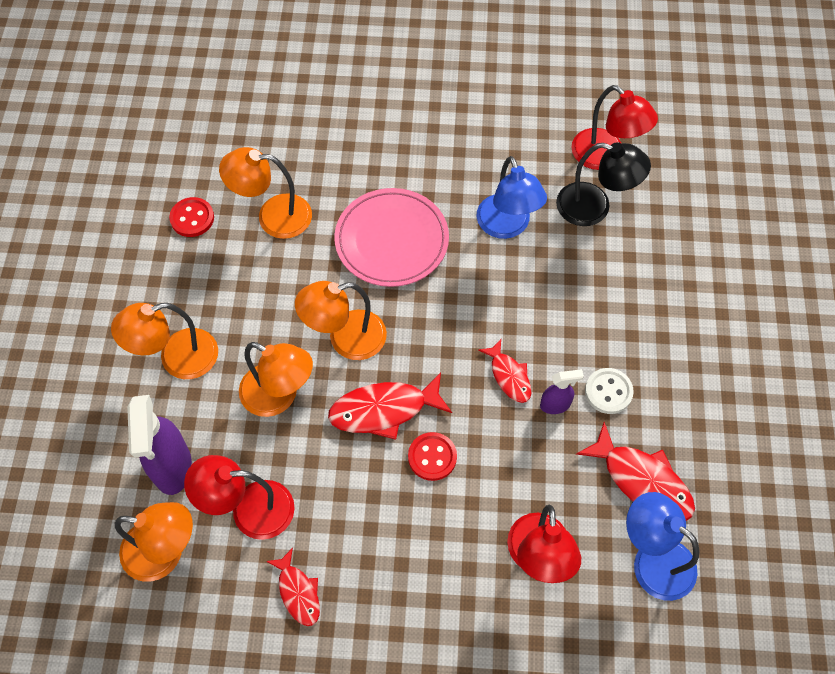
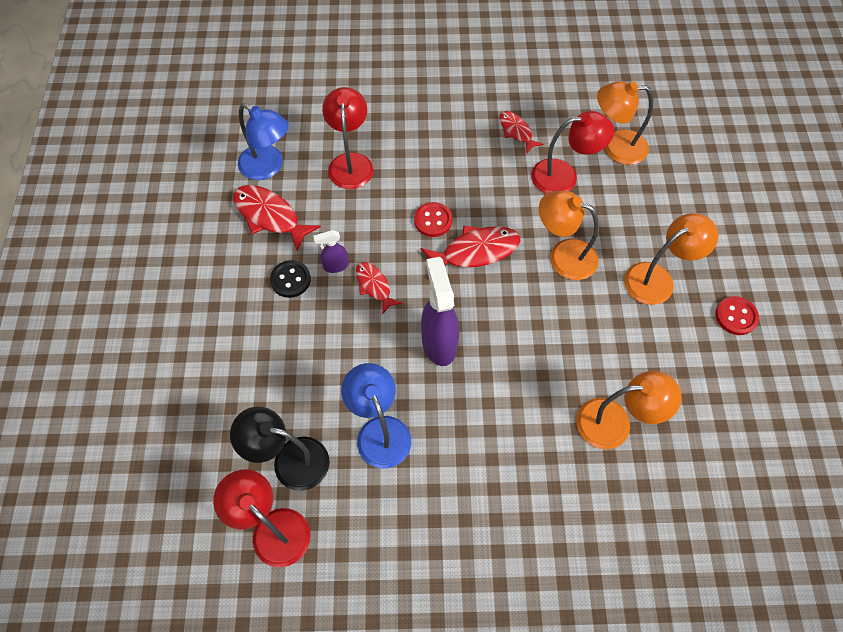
camera: 175 degrees right, 0 degrees up
(172, 467) = (630, 199): purple spray bottle -> purple spray bottle (439, 342)
(192, 218) = (694, 413): red button -> red button (736, 316)
(345, 339) = (518, 306): orange lamp -> none
(391, 240) = (492, 405): pink plate -> none
(608, 392) = (290, 280): white button -> black button

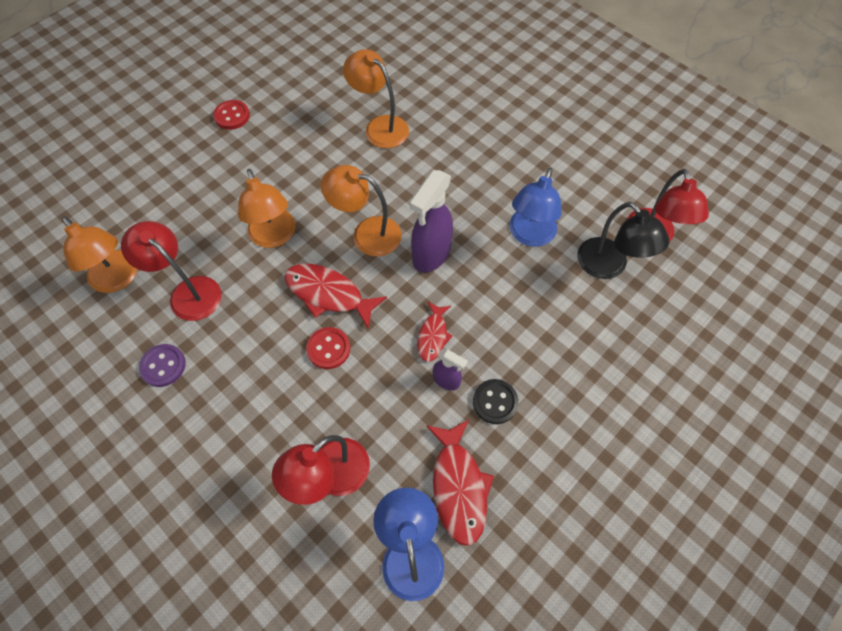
camera: 135 degrees left, 0 degrees up
(516, 131) = (163, 366): red fish -> purple button
(657, 278) = (240, 171): orange lamp -> orange lamp (367, 234)

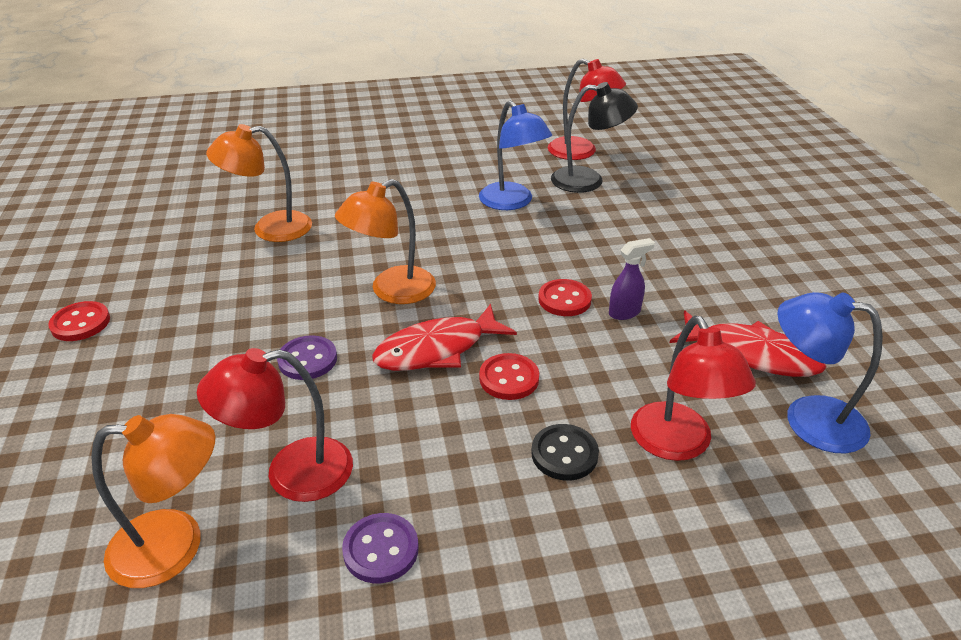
camera: 55 degrees left, 25 degrees down
(274, 237) = (307, 360): orange lamp -> purple button
(431, 255) = (468, 262): purple spray bottle -> none
(433, 336) = (564, 300): red fish -> red button
(495, 402) = (673, 294): black button -> black button (564, 454)

